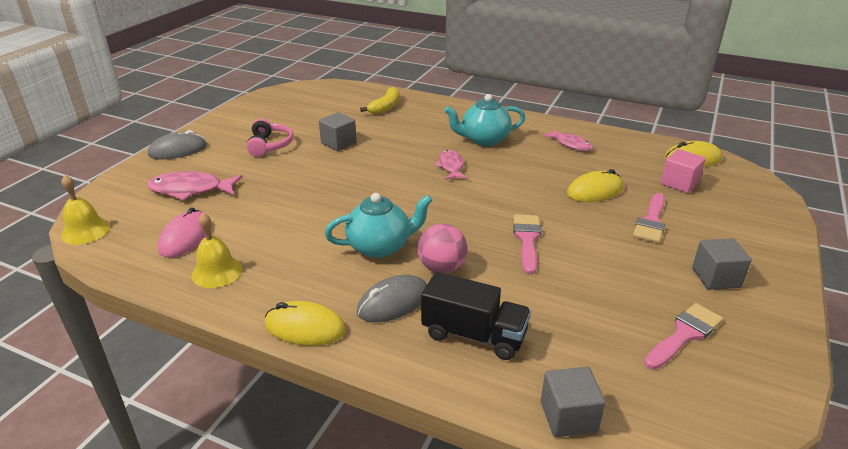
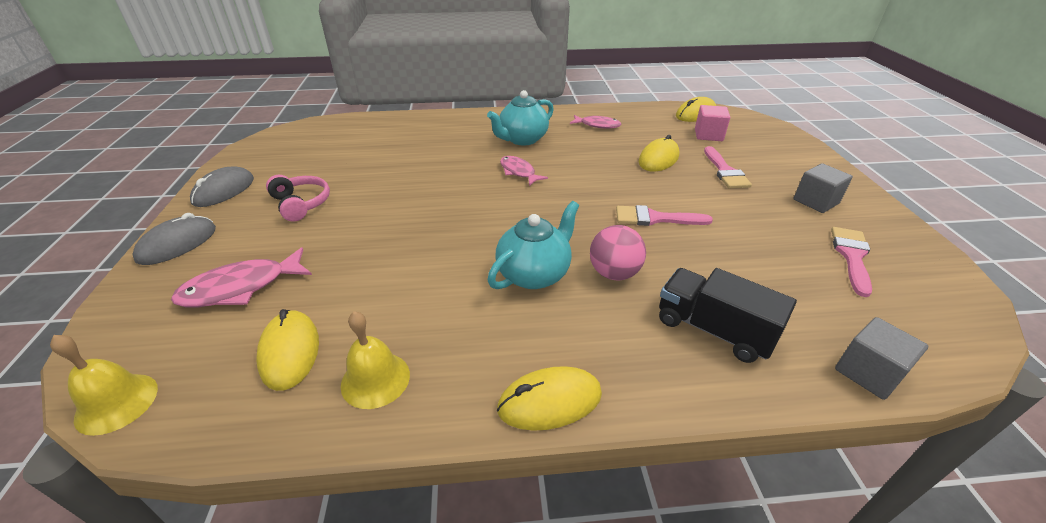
camera: 30 degrees left, 5 degrees up
(185, 237) = (289, 352): pink mouse -> yellow mouse
(338, 143) = (381, 180): grey cube -> none
(385, 107) = (396, 132): yellow banana -> none
(393, 302) = (608, 329): grey mouse -> grey mouse (224, 191)
(474, 335) = (713, 329): black truck -> black truck turned 135 degrees counterclockwise
(527, 239) = (655, 218): pink brush -> pink brush turned 60 degrees counterclockwise

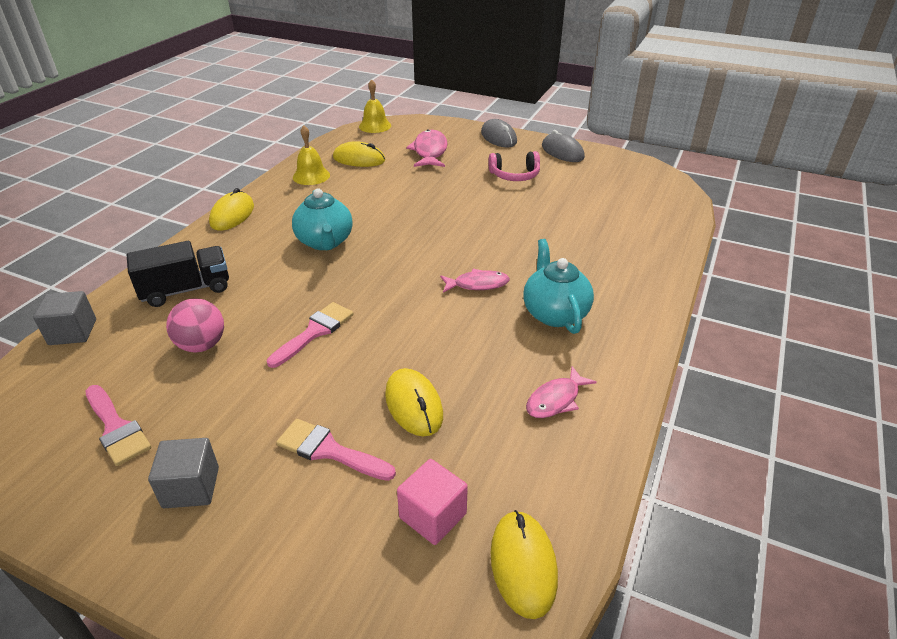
camera: 120 degrees right, 0 degrees up
(614, 273) = (283, 275): pink ball -> pink ball (202, 345)

